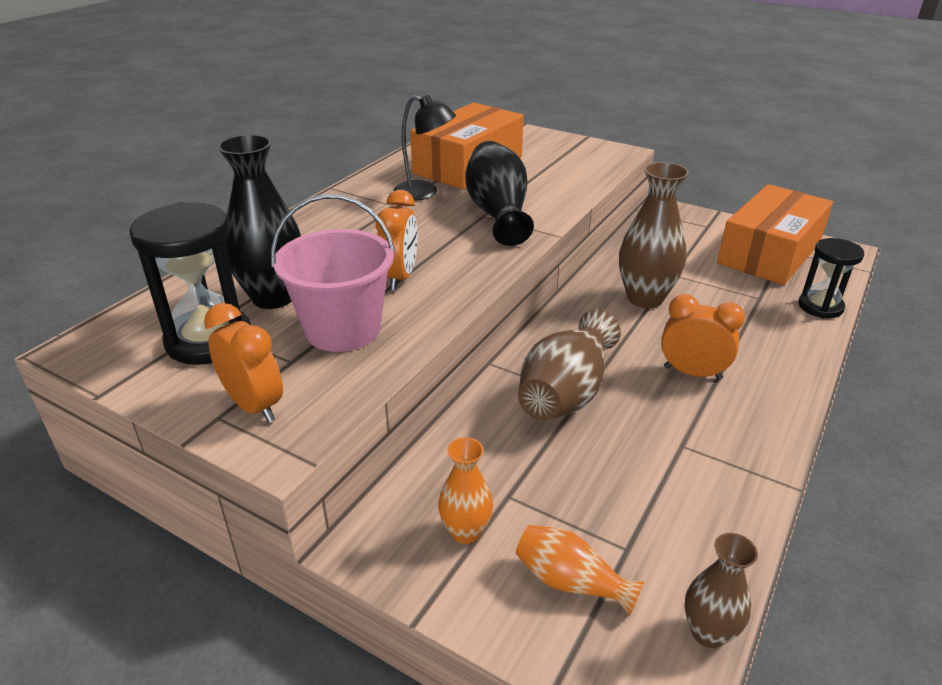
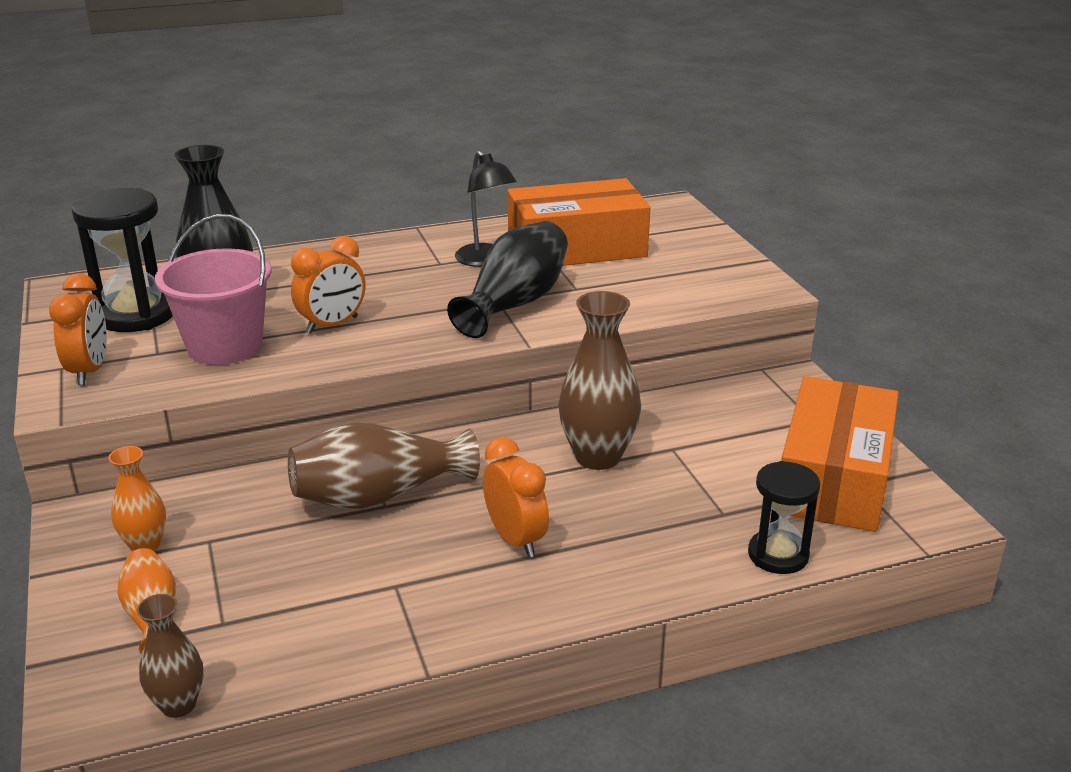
camera: 40 degrees right, 5 degrees down
(769, 253) = (833, 478): orange box -> orange box turned 60 degrees counterclockwise

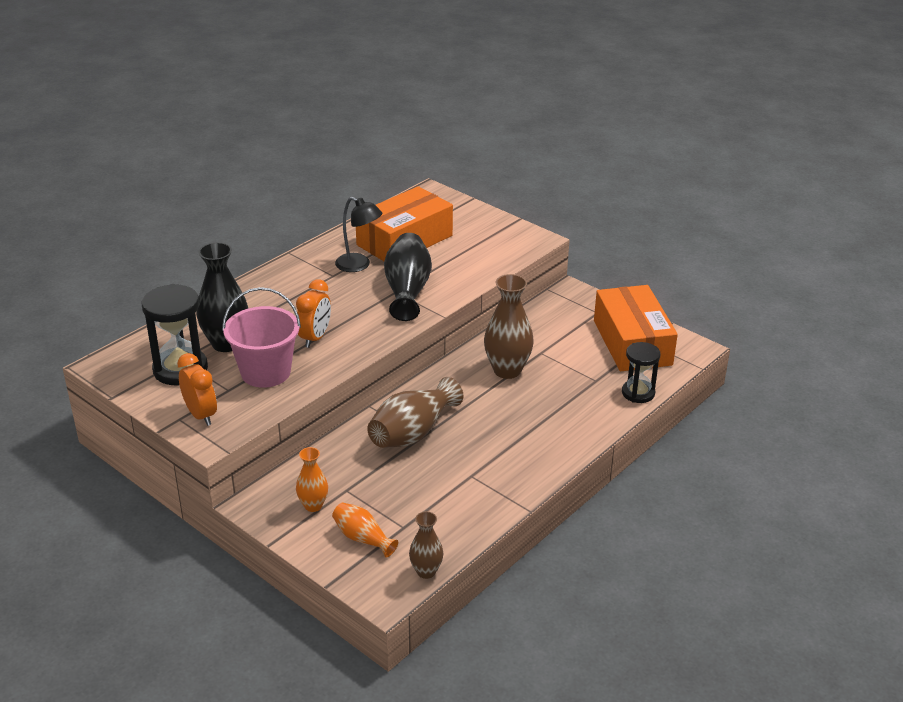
camera: 30 degrees left, 5 degrees up
(515, 539) = (507, 430): orange clock -> none

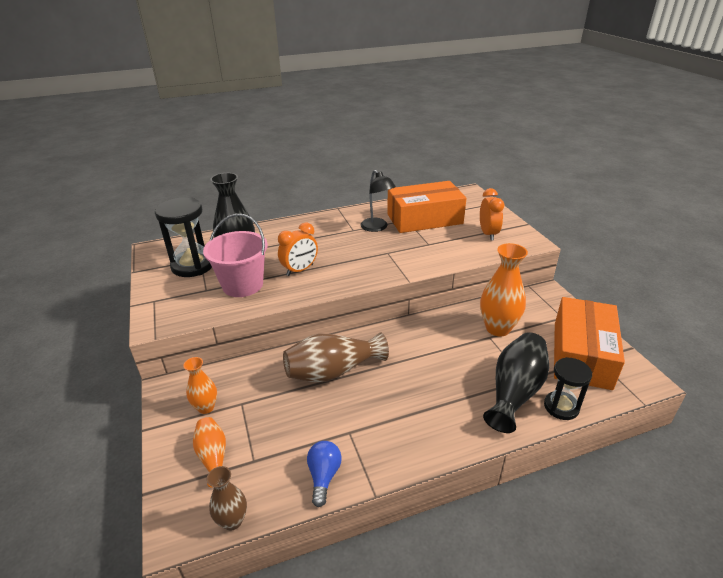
camera: 30 degrees right, 0 degrees up
(201, 415) = (169, 303): orange clock -> orange clock (488, 234)
(407, 290) = (397, 254): black vase -> black vase (515, 392)
(476, 514) = (324, 476): none -> blue light bulb
(507, 370) = (449, 343): brown vase -> none
(543, 342) = (497, 328): none -> orange vase

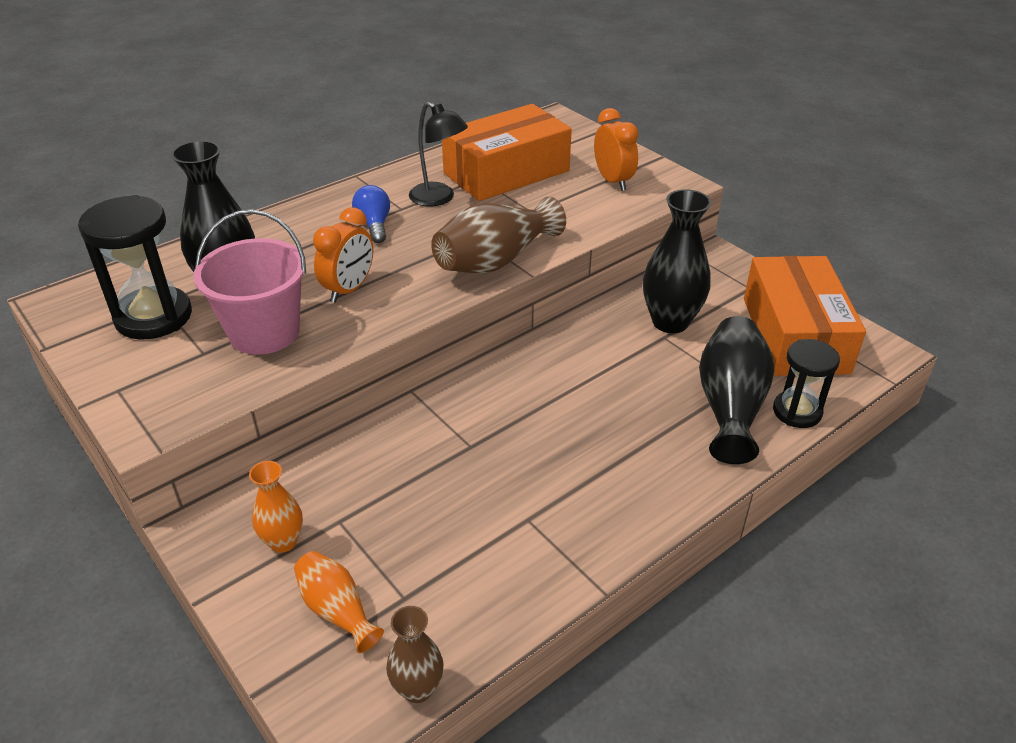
camera: 20 degrees left, 5 degrees up
(324, 476) = (521, 589): blue light bulb -> blue light bulb (374, 225)
(333, 371) = (460, 438): brown vase -> brown vase (495, 261)
(497, 328) = (670, 322): orange vase -> black vase

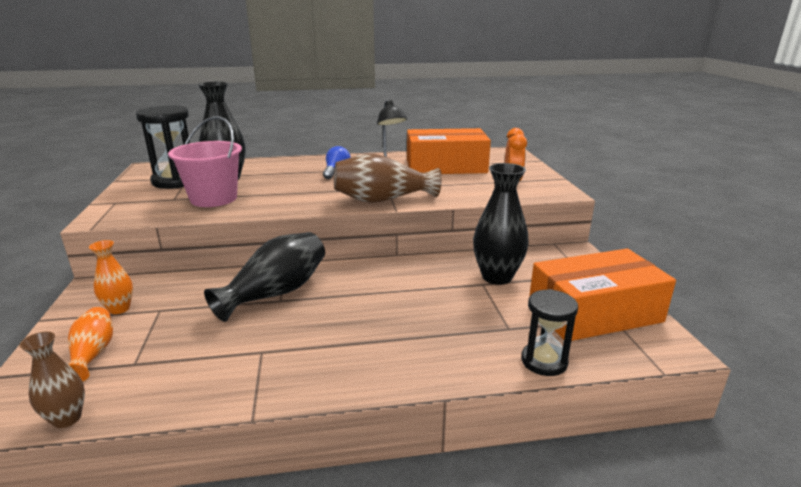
camera: 30 degrees right, 15 degrees down
(348, 289) = (282, 193): orange clock -> none
(730, 405) = (489, 338): black vase -> black vase (276, 293)
(794, 335) = (594, 312): orange box -> orange box turned 45 degrees clockwise

